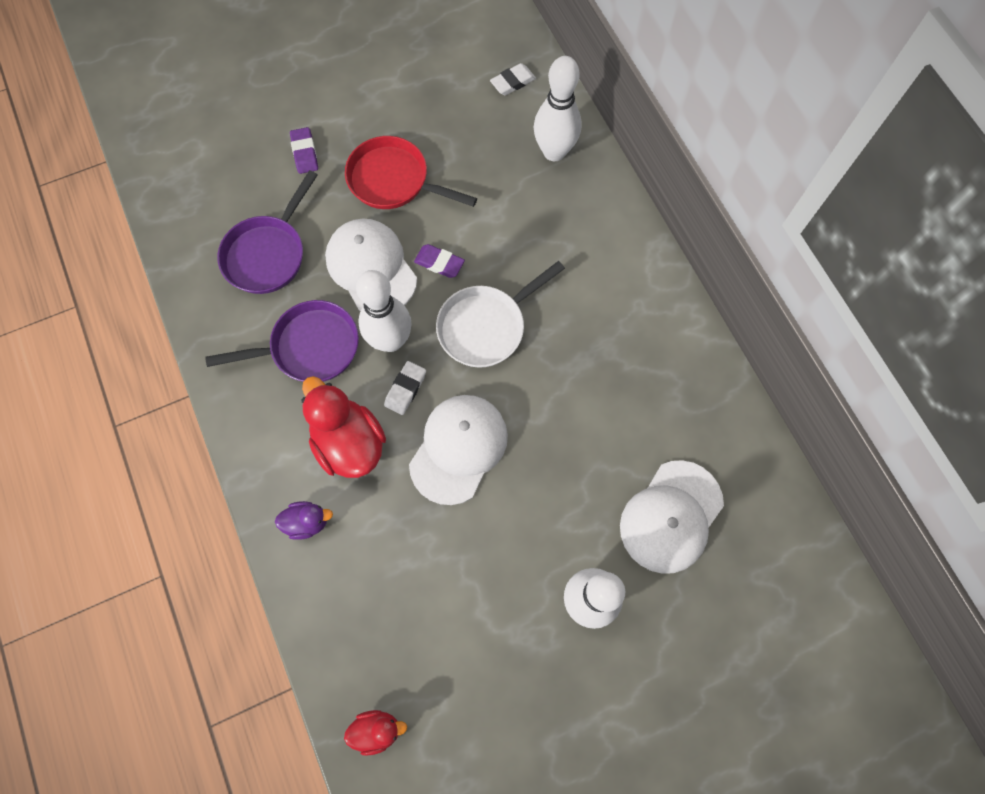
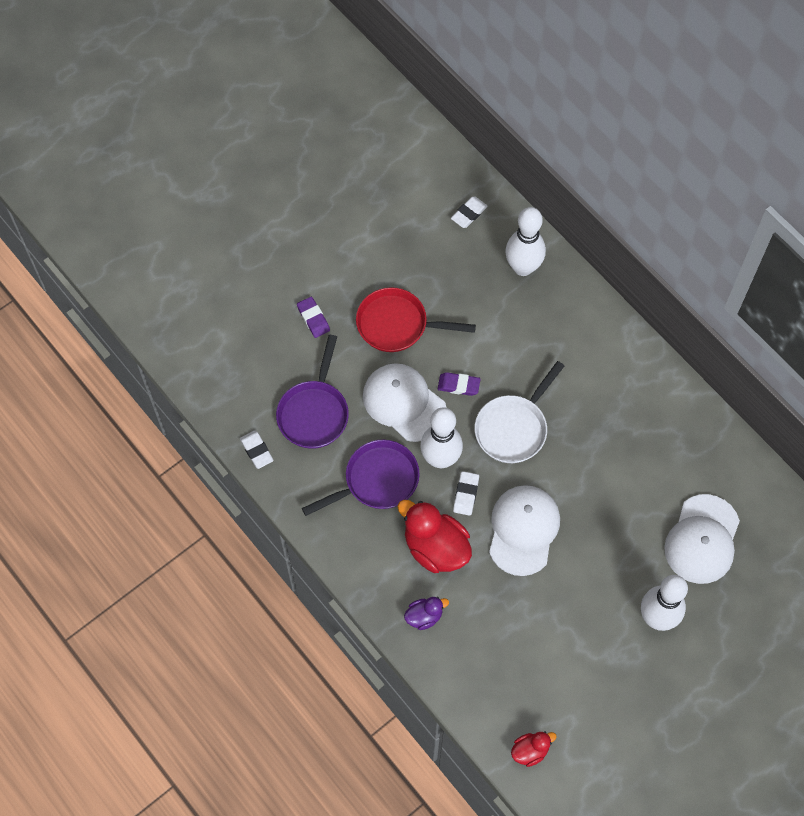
camera: 15 degrees left, 5 degrees down
(189, 280) = (256, 451): none -> white eraser

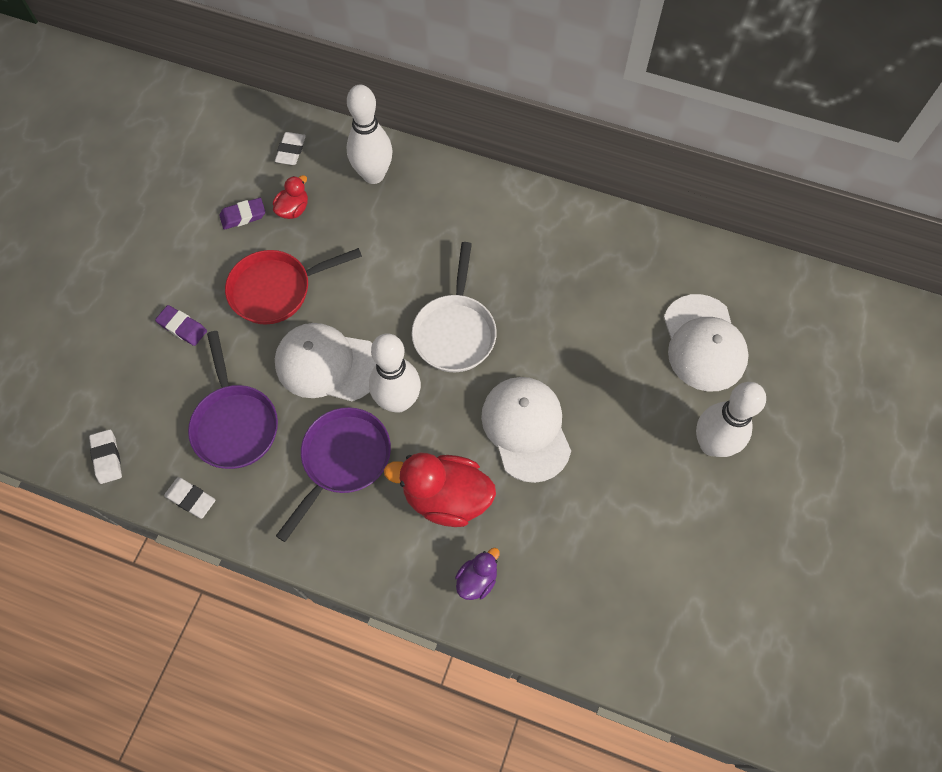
camera: 30 degrees left, 0 degrees up
(458, 385) = (374, 318): purple eraser -> purple eraser (243, 216)
(466, 494) = (446, 424): white eraser -> white eraser (107, 458)
(530, 751) = (676, 663): red duck -> red duck (293, 209)

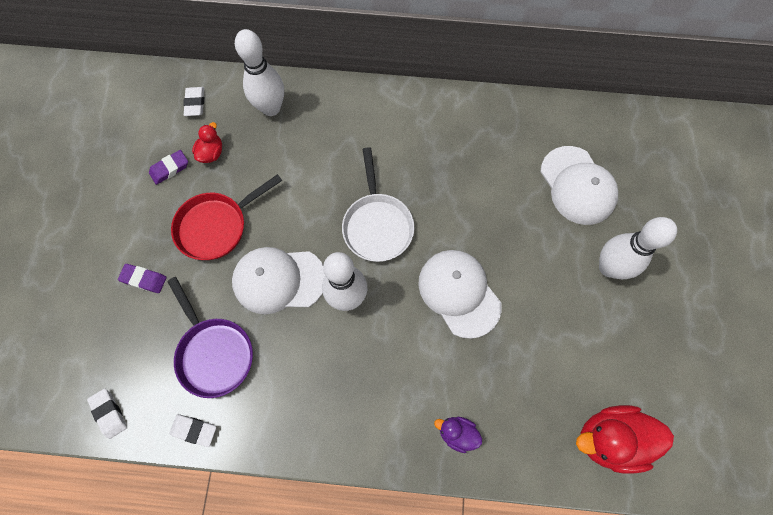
camera: 15 degrees left, 5 degrees up
(343, 460) = (315, 360): purple pan -> none
(446, 497) = (411, 369): red duck -> red duck (609, 438)
(477, 579) = (457, 433): purple duck -> purple duck turned 90 degrees counterclockwise

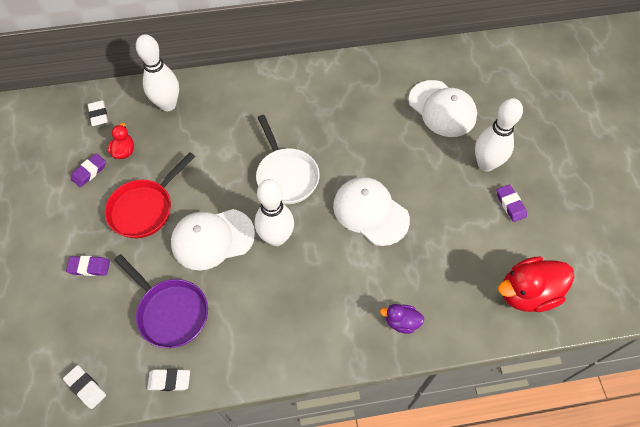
camera: 15 degrees left, 10 degrees down
(622, 325) = (510, 204): none -> purple eraser

